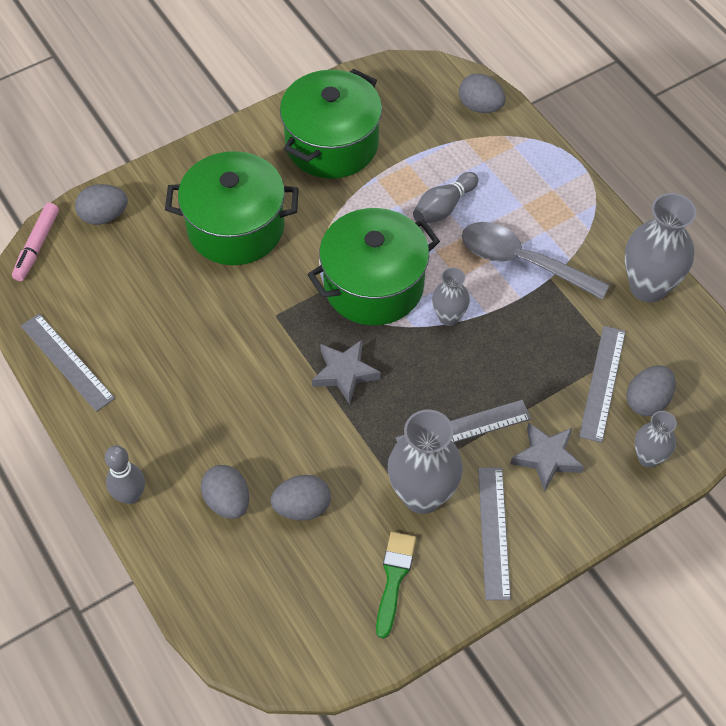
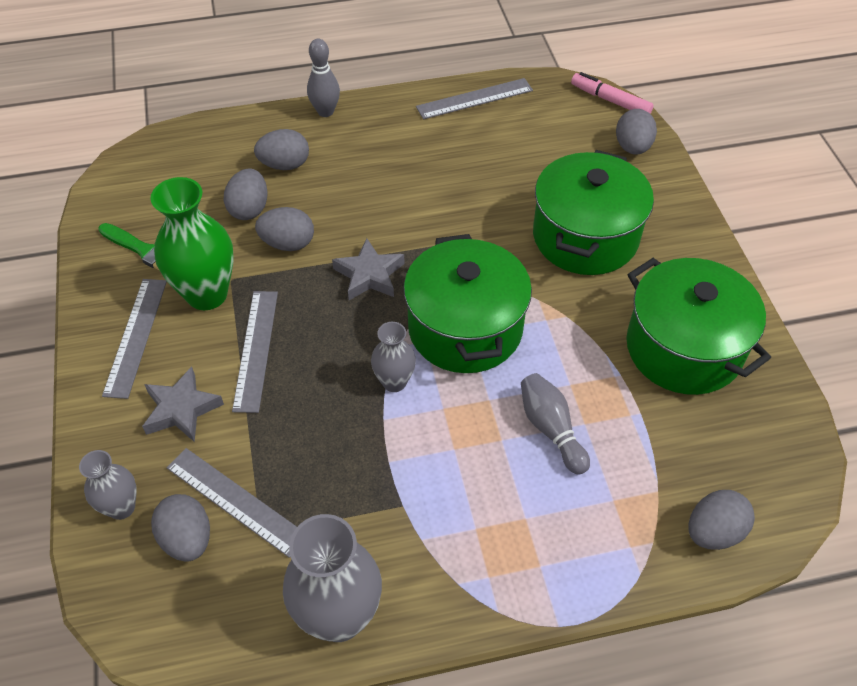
camera: 110 degrees right, 5 degrees down
(334, 453) = (288, 243): none -> grey egg
(422, 495) = (207, 294): grey vase -> green vase
(494, 532) = (135, 336): grey ruler -> grey ruler turned 75 degrees clockwise
(522, 262) = (438, 483): grey spoon -> none

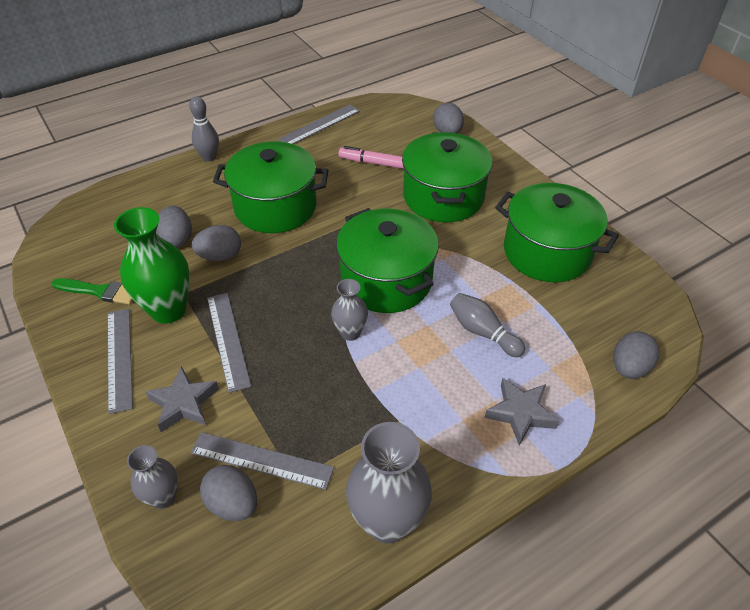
camera: 20 degrees left, 5 degrees down
(285, 165) = (192, 201): grey egg -> none
(369, 275) = (295, 262): grey star -> grey star (520, 413)
(375, 197) = (275, 207): none -> green pot
(610, 100) = (417, 106): pink marker -> pink marker (374, 163)

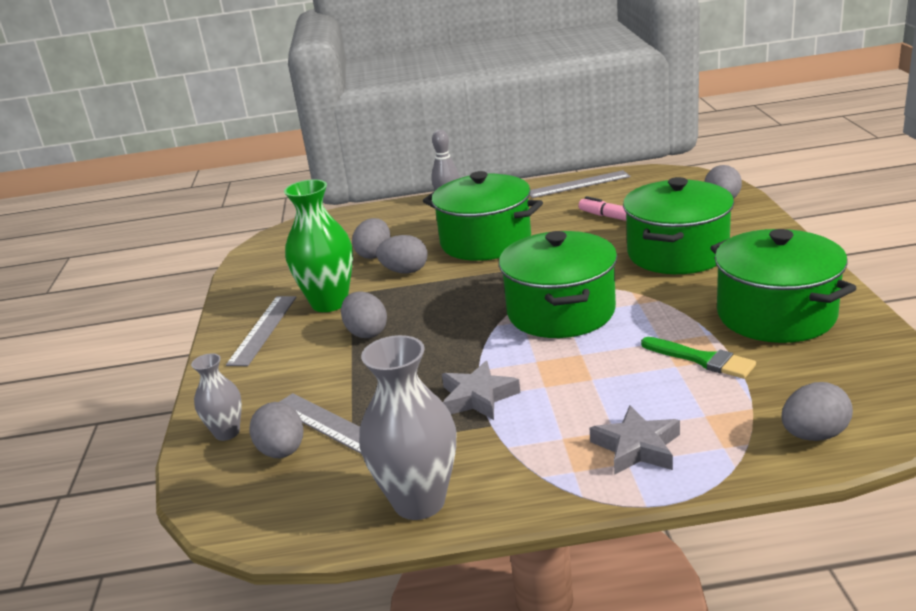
camera: 30 degrees right, 20 degrees down
(100, 291) = (281, 281): green brush -> green brush (702, 359)
(184, 403) = (294, 370): grey star -> grey star (478, 397)
(227, 340) = (366, 332): grey ruler -> grey egg
(350, 333) = (491, 347): grey vase -> none
(482, 332) = (641, 371): grey bowling pin -> none

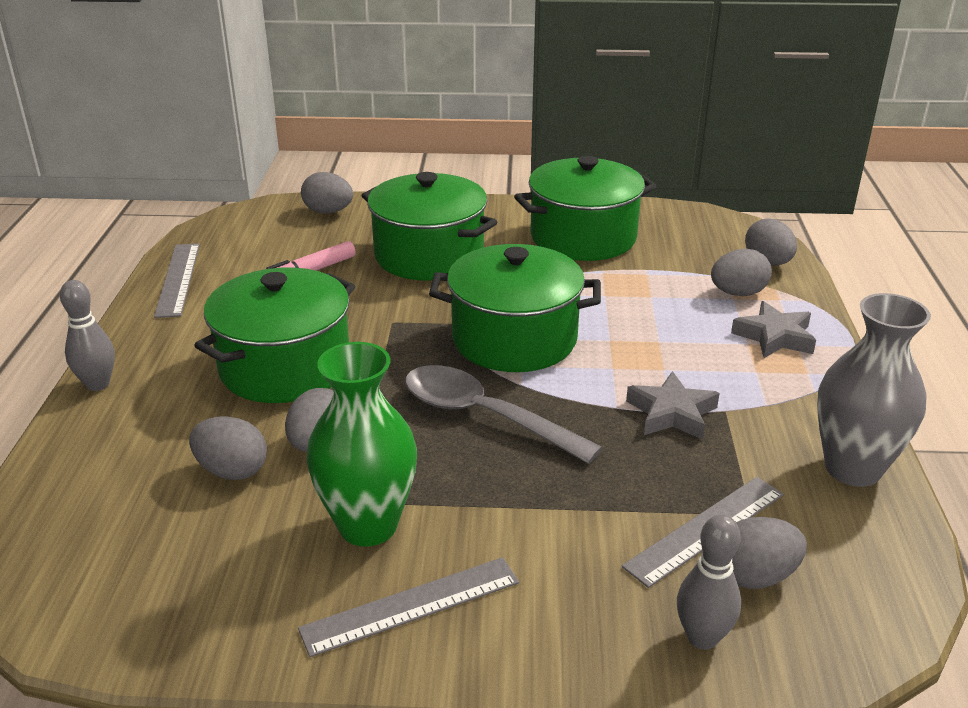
camera: 85 degrees left, 5 degrees up
(227, 432) = (702, 637): grey vase -> grey bowling pin
(263, 329) = (411, 606): grey ruler -> grey ruler turned 45 degrees counterclockwise
(366, 332) = (483, 490): grey egg -> grey egg (737, 293)
(450, 318) = (484, 416): none -> grey spoon
(702, 359) = (644, 283): green brush -> none

